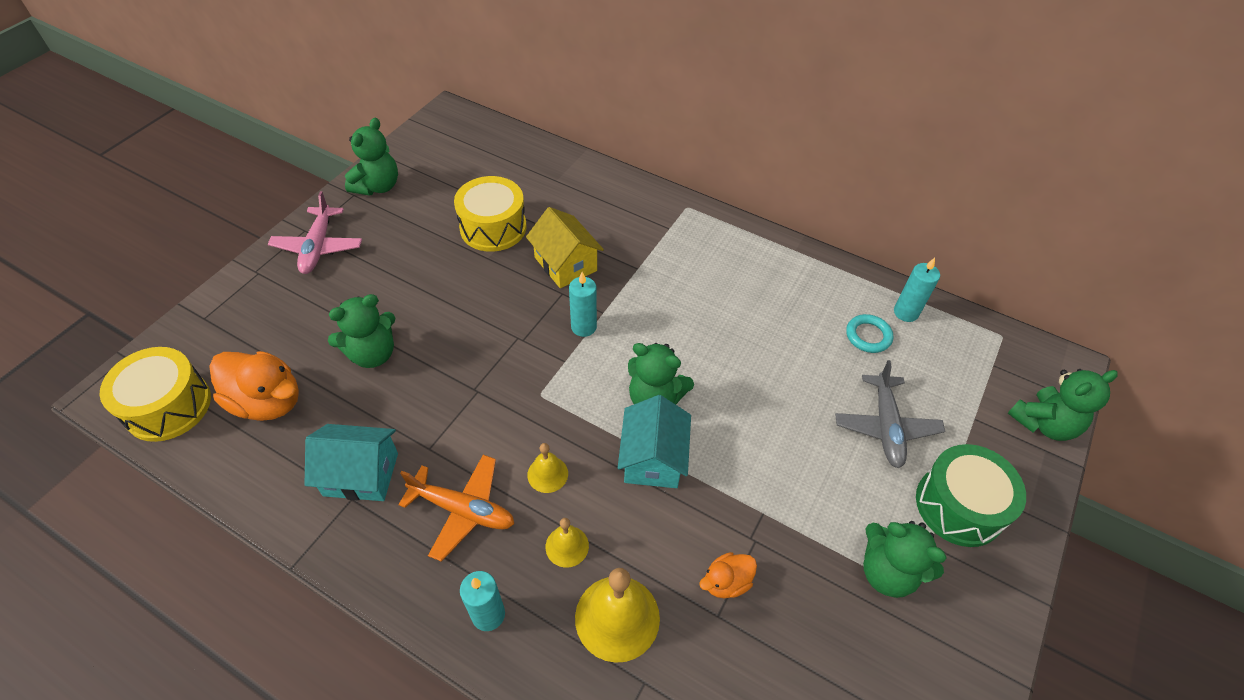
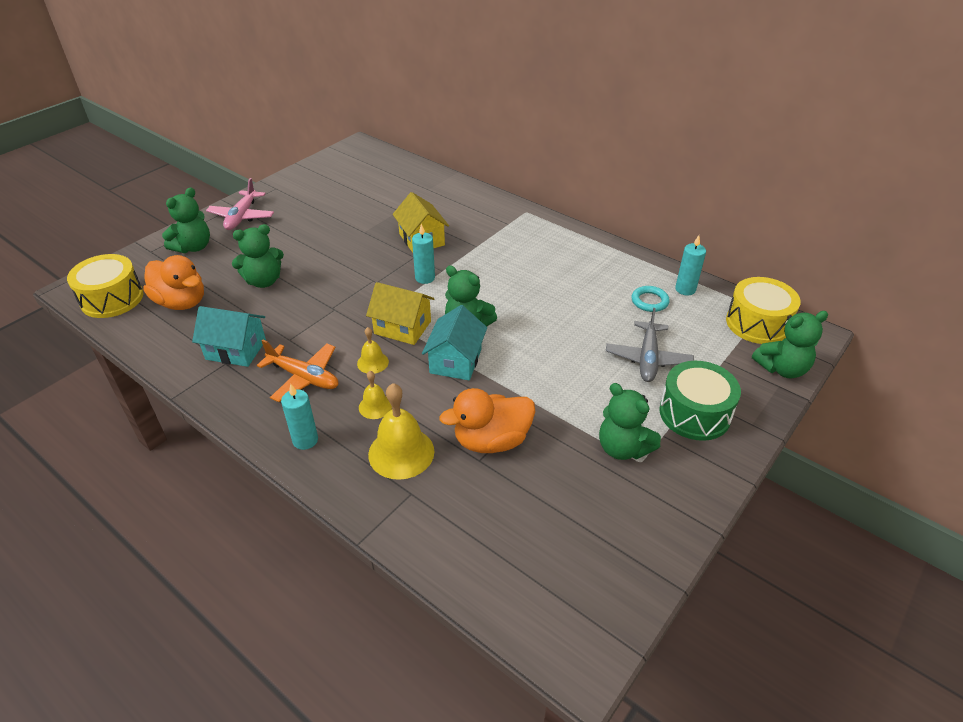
camera: 10 degrees right, 10 degrees down
(378, 186) = (294, 184): green teddy bear -> green teddy bear (193, 247)
(493, 227) = (373, 214): yellow drum -> yellow drum (757, 323)
(573, 411) = (402, 327): none -> yellow house
(726, 582) = (491, 440): orange duck -> orange duck, size x1.89

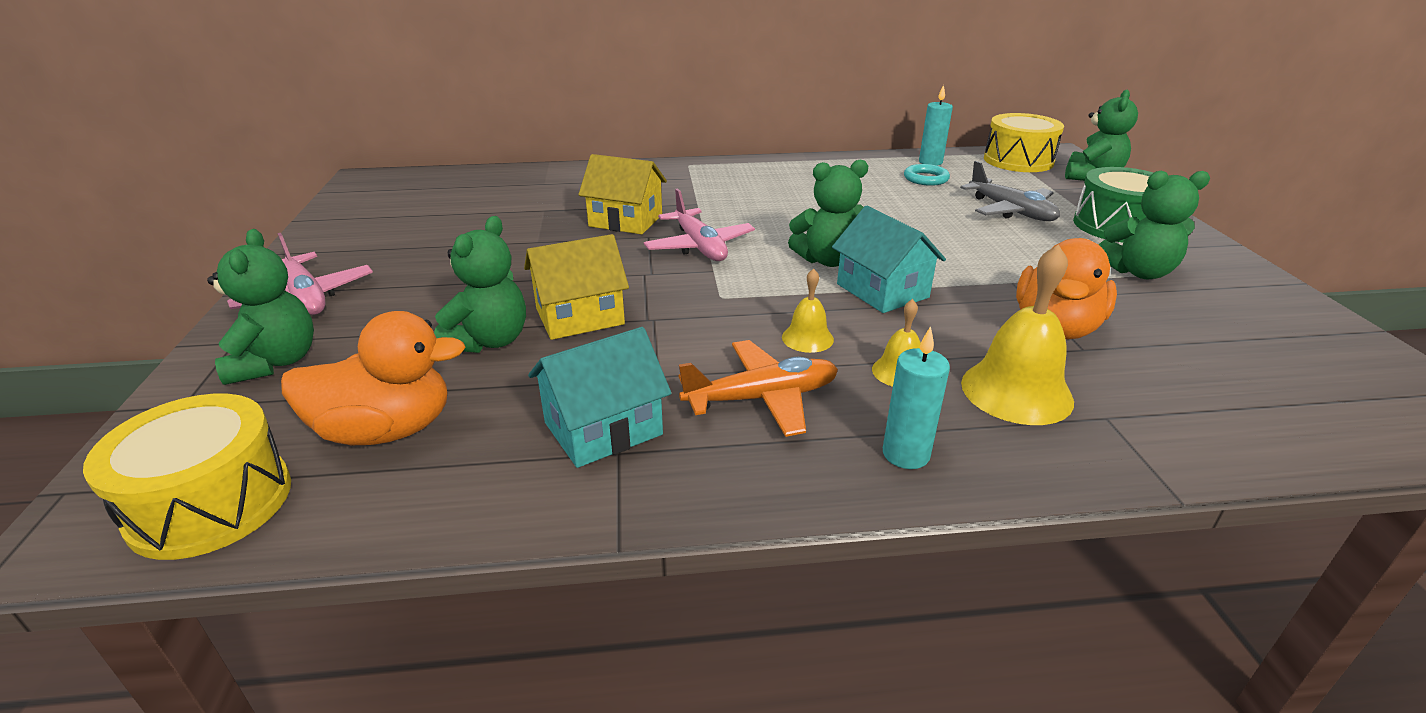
camera: 45 degrees left, 10 degrees down
(402, 327) = (769, 294): yellow house -> yellow house (580, 316)
(425, 278) = (699, 246): turquoise candle -> pink plane

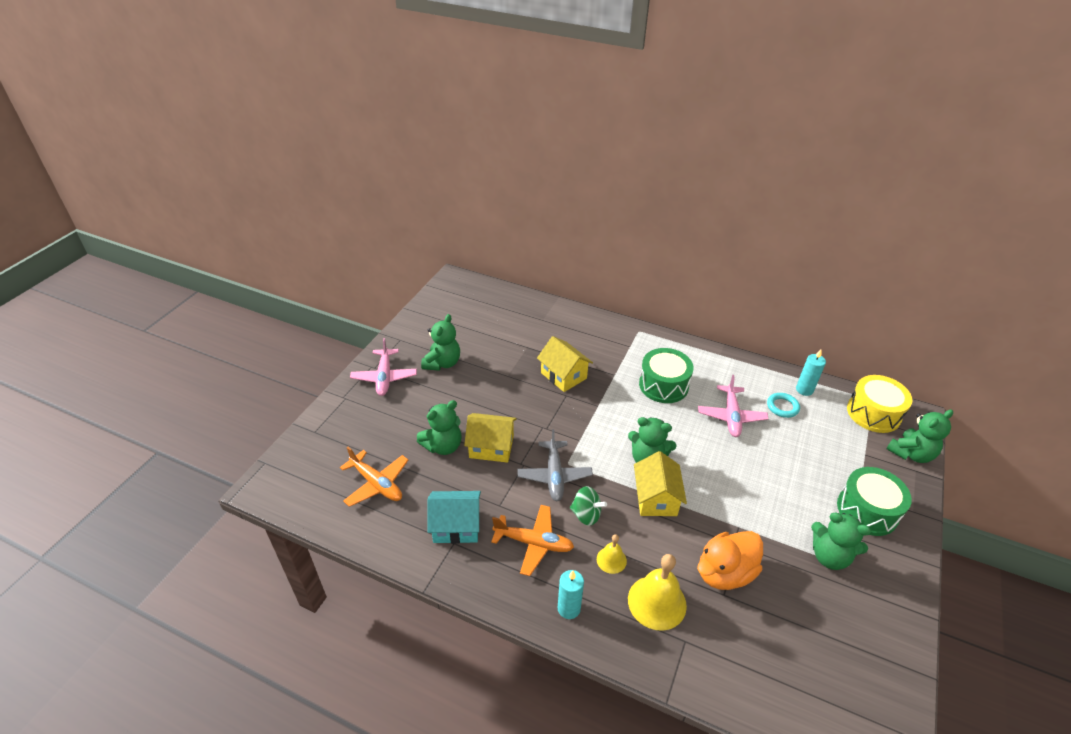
camera: 30 degrees right, 10 degrees up
(211, 503) = (306, 493): yellow drum -> none
(275, 362) = (355, 420): green teddy bear -> green teddy bear (442, 363)
(386, 430) = (377, 484): orange duck -> orange plane
(699, 246) = (587, 416): pink plane -> pink plane (731, 416)
(770, 196) = (663, 385): none -> green drum
(807, 338) = (586, 514): yellow bell -> green spinning top
(882, 291) = (656, 498): turquoise house -> yellow house
(1011, 211) = (807, 464): grey plane -> grey plane (554, 476)

